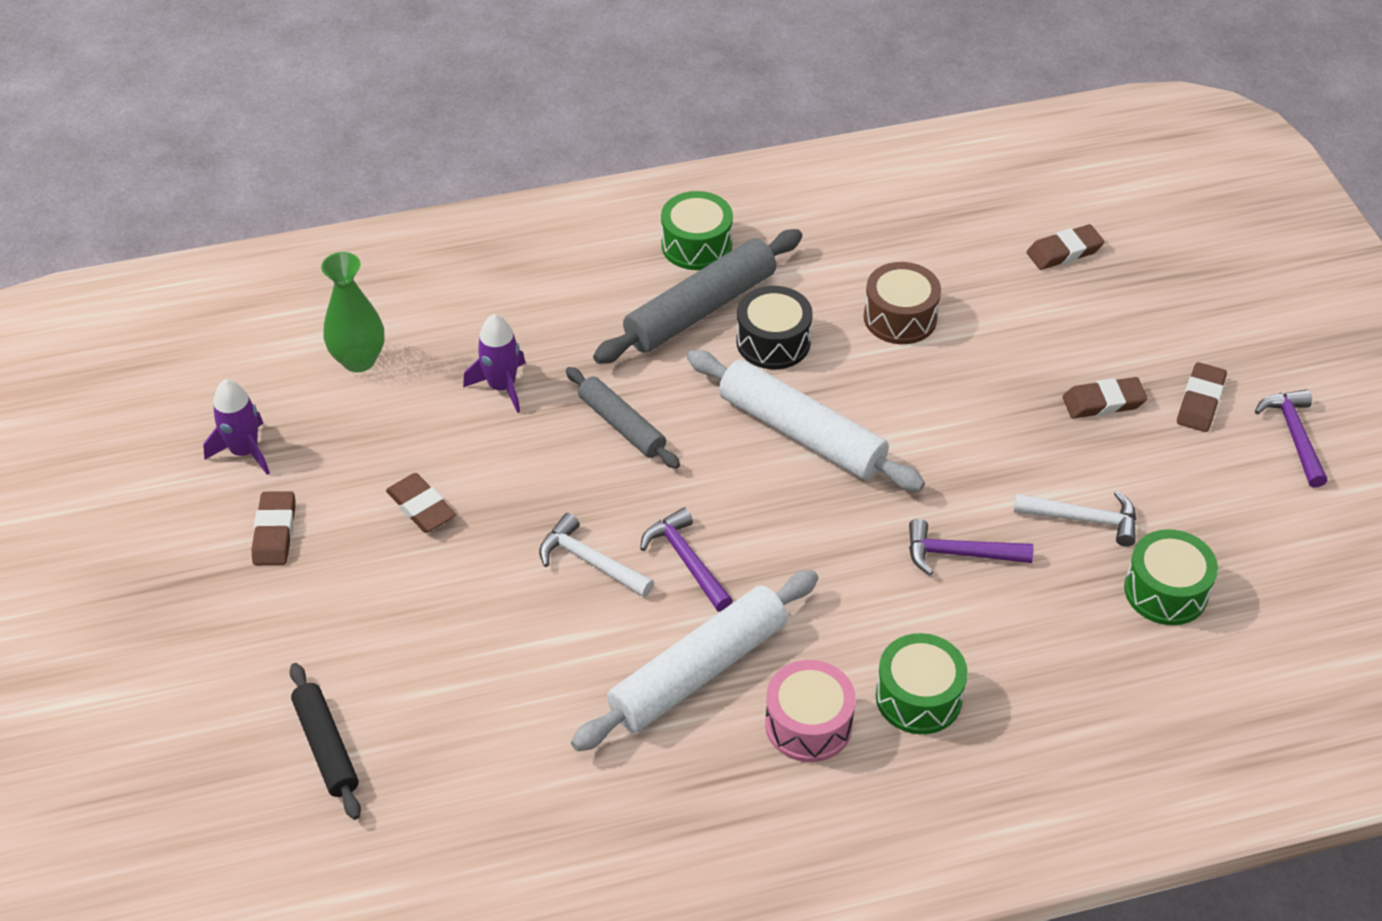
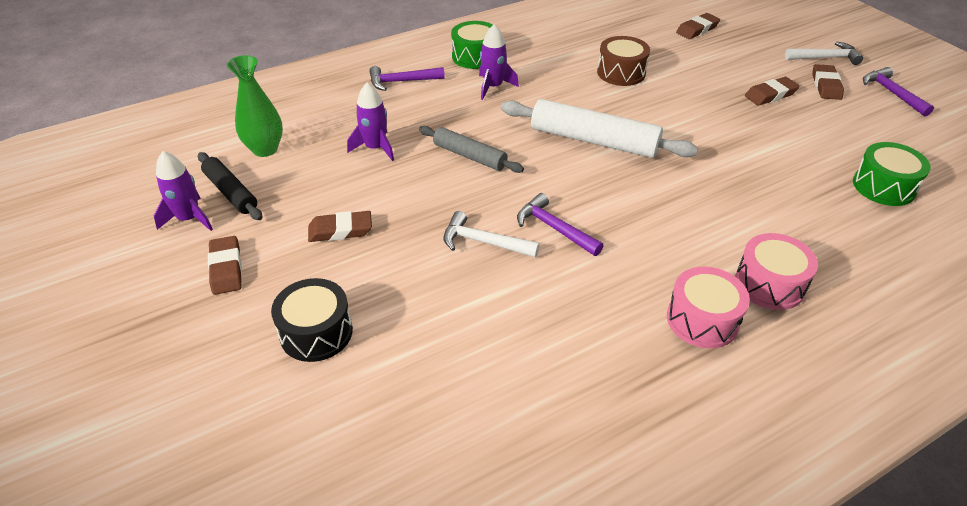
camera: 15 degrees left, 5 degrees down
(326, 747) = (313, 426): black rolling pin -> black rolling pin (231, 192)
(421, 507) = (340, 230): brown eraser -> brown eraser turned 45 degrees counterclockwise
(698, 671) = (600, 300): white rolling pin -> none
(700, 309) = (493, 87): grey rolling pin -> purple rocket
(773, 342) = (549, 96): black drum -> black drum (316, 332)
(918, 697) = (769, 284): green drum -> pink drum
(959, 554) = (738, 190): purple hammer -> purple hammer (402, 81)
(1083, 519) = (803, 156): white hammer -> white hammer (825, 58)

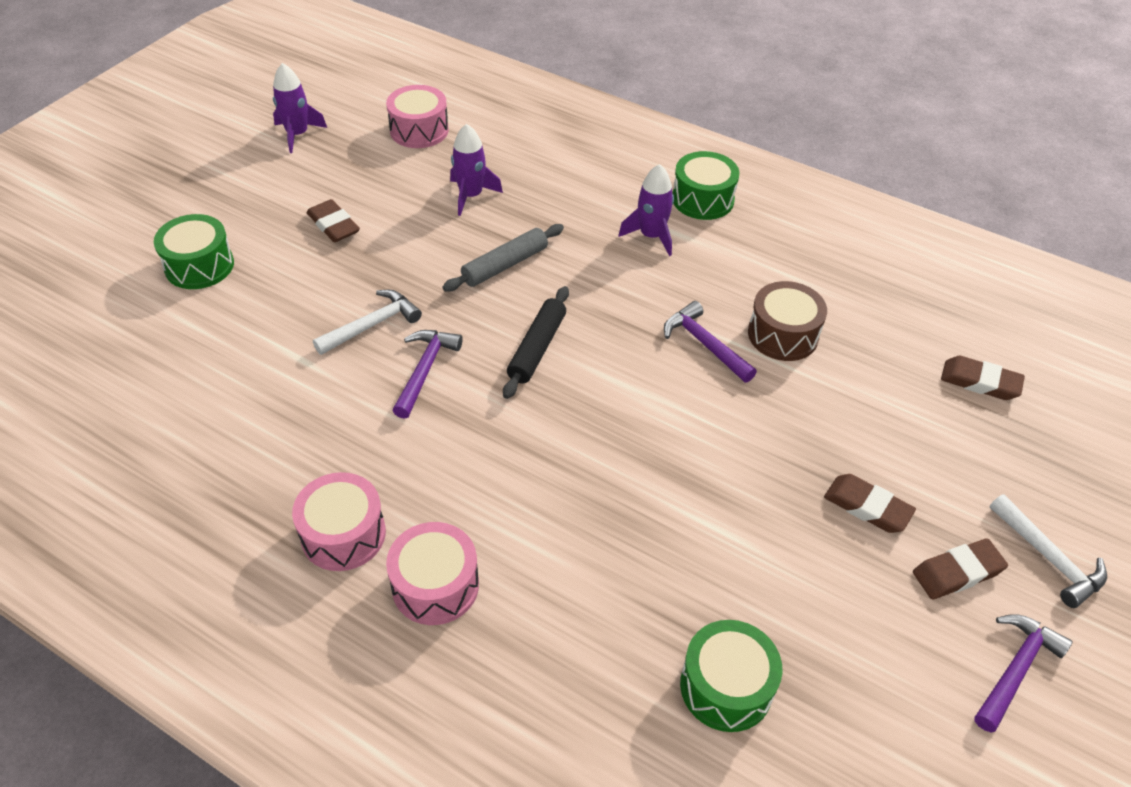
camera: 60 degrees right, 5 degrees up
(226, 268) = (249, 183): brown eraser -> none
(231, 192) = (345, 140): black rolling pin -> black rolling pin (537, 348)
(265, 149) = (419, 130): green vase -> pink drum
(316, 332) = (199, 266): black drum -> green drum
(402, 81) = (602, 166): purple hammer -> purple hammer (705, 344)
(469, 156) = (505, 265): grey rolling pin -> grey rolling pin turned 45 degrees clockwise
(484, 242) = (372, 325): white hammer -> white hammer turned 60 degrees clockwise
(593, 140) = (608, 353): white rolling pin -> none

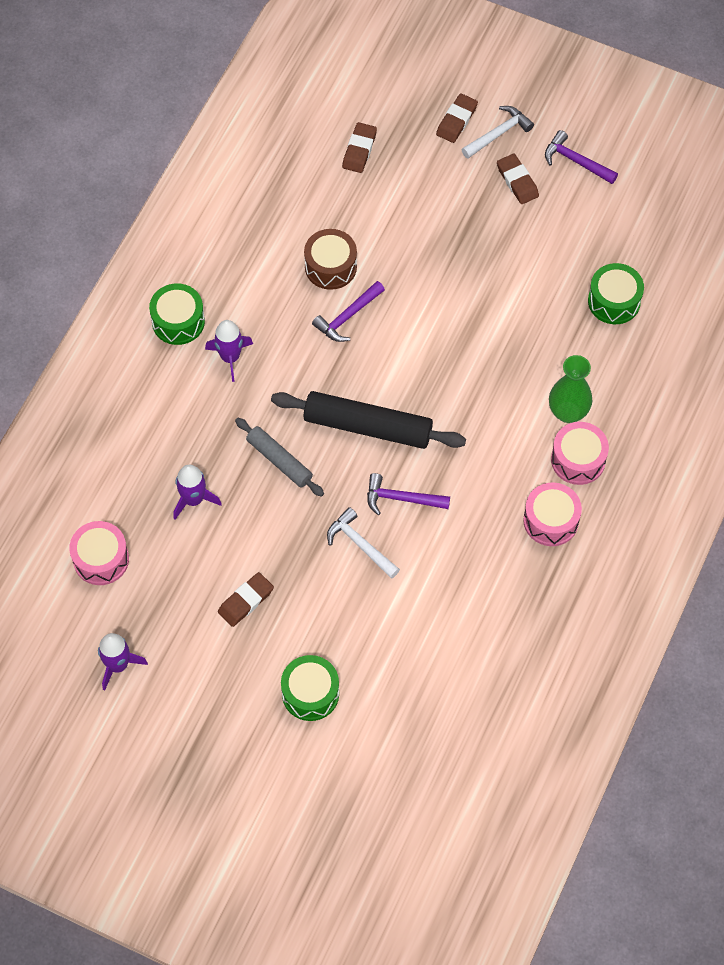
camera: 95 degrees left, 15 degrees up
(521, 584) = (568, 412): none -> green vase
(537, 348) = (368, 426): black rolling pin -> black rolling pin, size x1.66
(867, 507) = (477, 224): brown eraser -> brown eraser (456, 120)

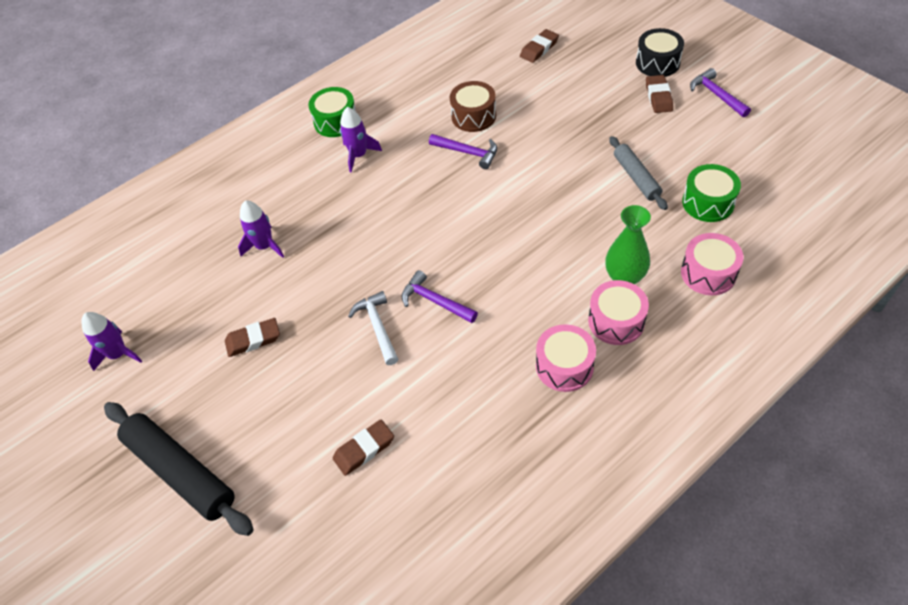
camera: 30 degrees right, 10 degrees down
(101, 559) = (165, 267): pink drum -> pink drum (708, 273)
(279, 460) = (350, 239): grey rolling pin -> grey rolling pin (636, 177)
(310, 693) = (256, 442): green drum -> none
(348, 317) = (467, 152): purple hammer -> purple hammer turned 135 degrees counterclockwise
(368, 426) = (438, 236): black rolling pin -> black rolling pin (181, 472)
(456, 120) = (627, 47): brown eraser -> brown eraser (364, 449)
(498, 134) = (657, 63): white hammer -> black drum

